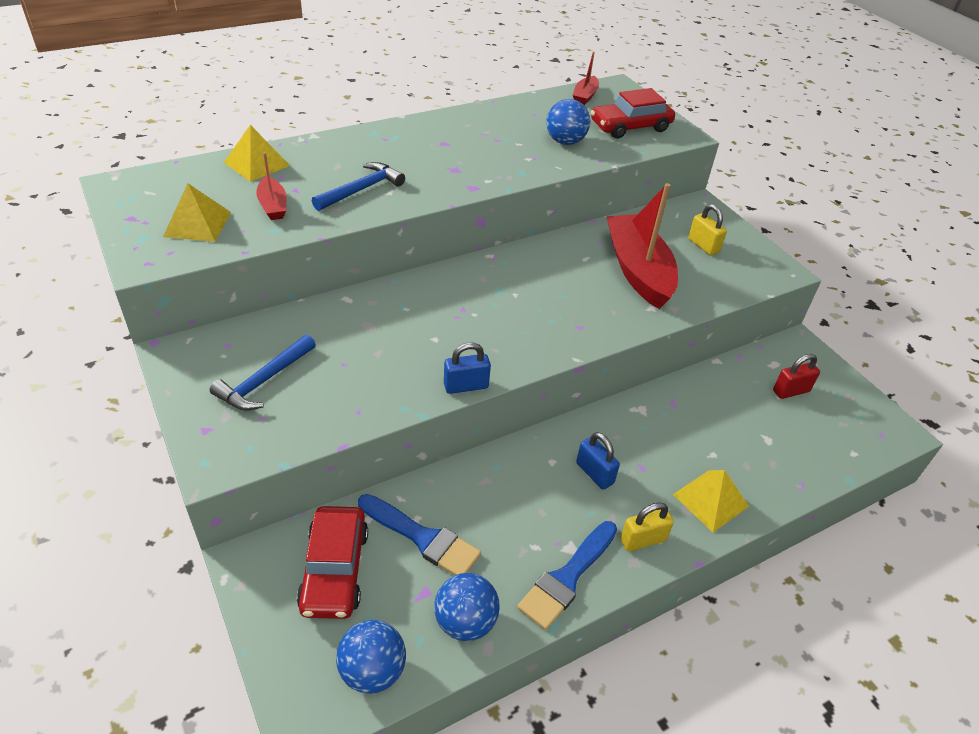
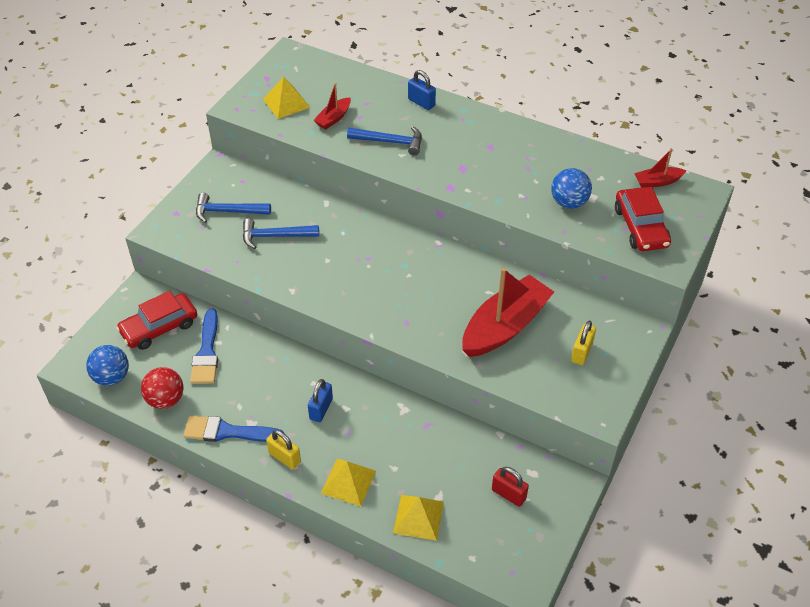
camera: 60 degrees right, 5 degrees up
(256, 164) = (368, 86): yellow pyramid -> yellow pyramid (418, 517)
(353, 361) = (275, 236): none -> blue hammer
(465, 622) = (165, 399): blue ball -> red ball
(466, 386) = (298, 295): blue padlock -> blue padlock (421, 102)
(630, 126) = (640, 227): red car -> red car turned 135 degrees counterclockwise

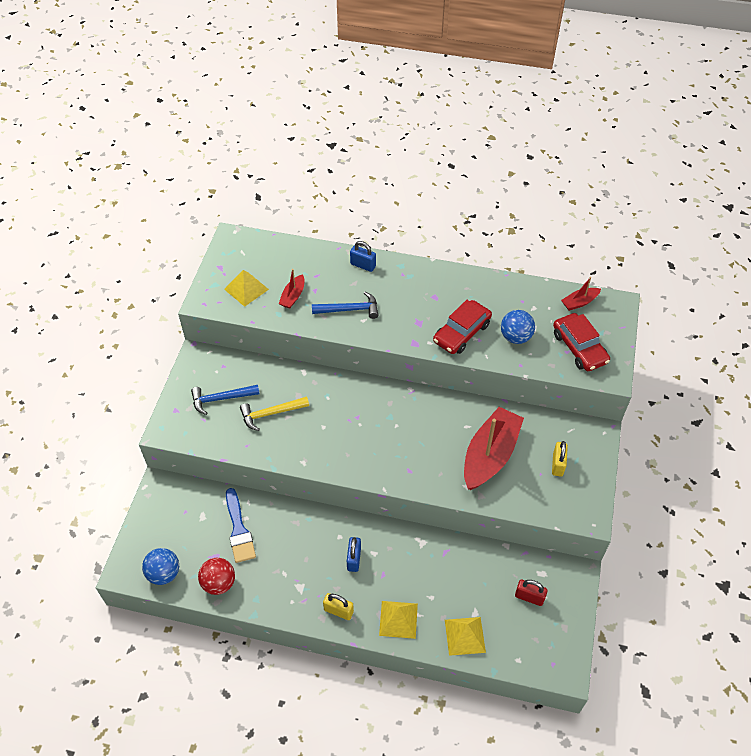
camera: 15 degrees left, 5 degrees up
(159, 327) = (189, 516): red car -> red car (461, 333)
(227, 432) = (282, 599): blue brush -> none
(275, 236) = (271, 414): blue hammer -> yellow hammer

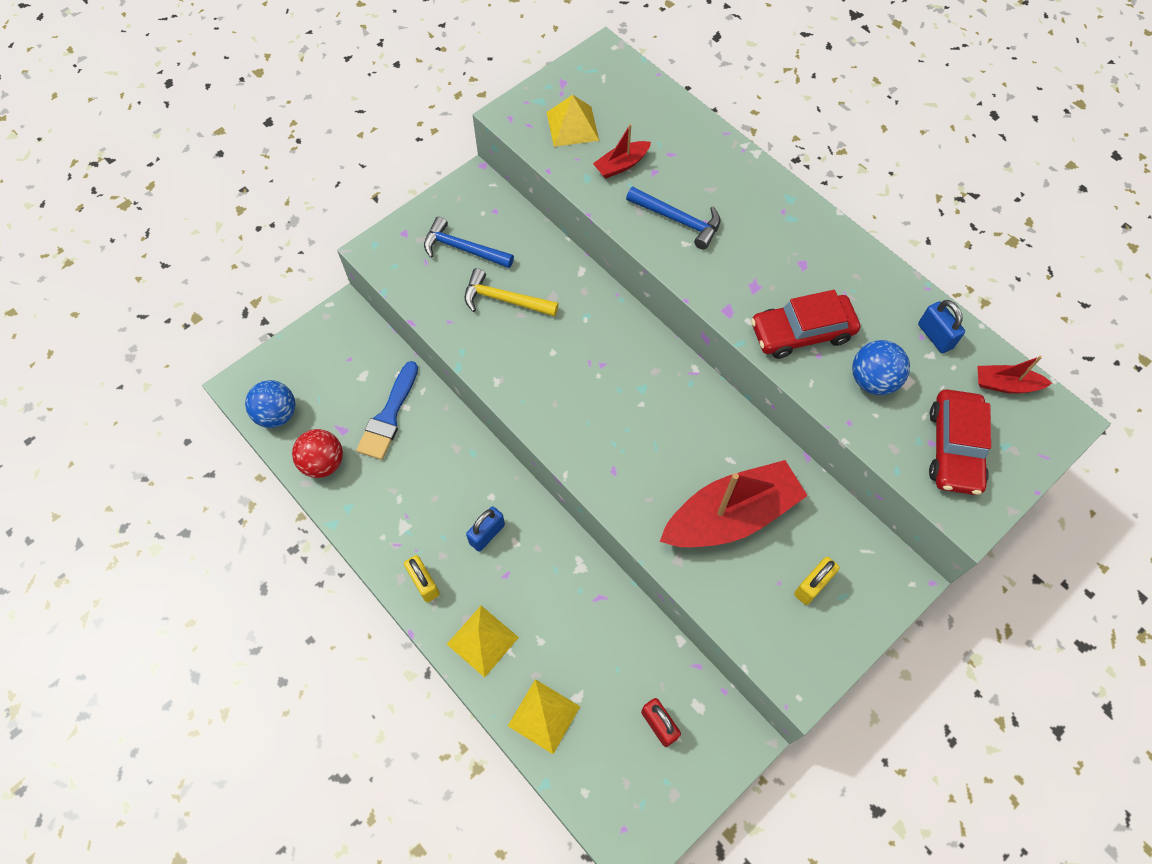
camera: 35 degrees right, 10 degrees up
(363, 265) = (740, 172): blue padlock -> blue padlock (935, 336)

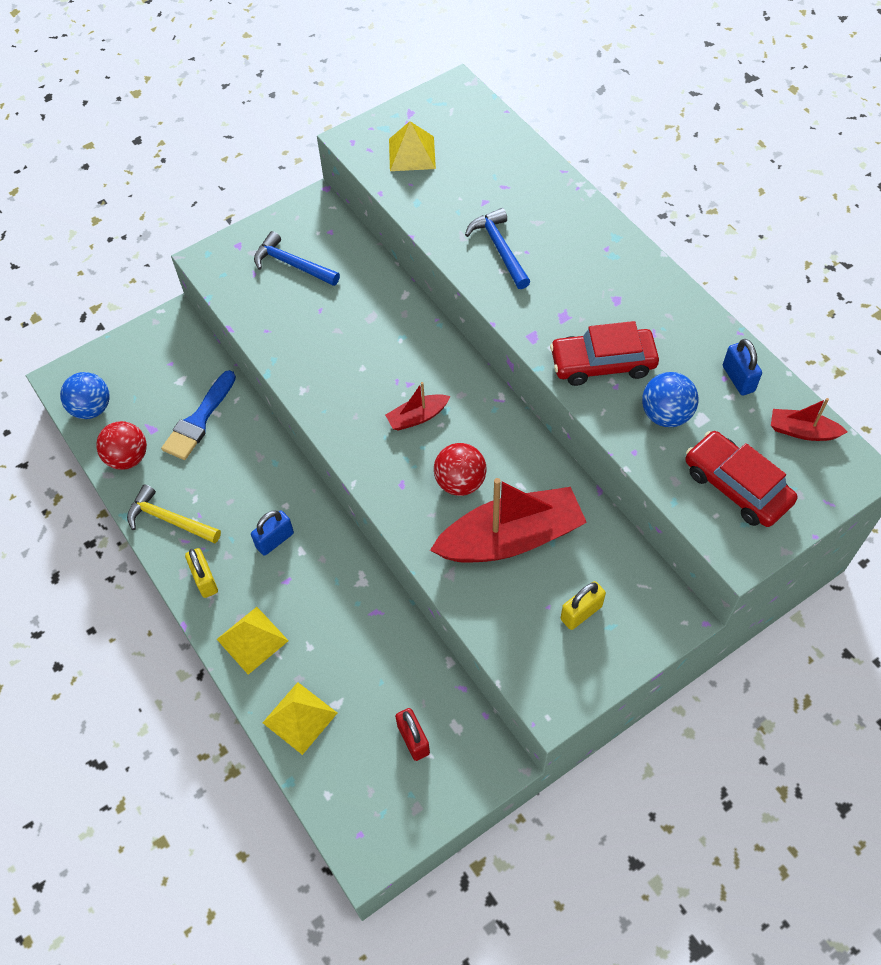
camera: 10 degrees right, 5 degrees down
(504, 300) = (324, 315): yellow hammer -> yellow hammer (169, 520)
(621, 165) = (453, 193): red boat -> red boat (417, 417)
(671, 463) = (460, 482): none -> red ball
(678, 220) = (499, 248): blue hammer -> blue hammer turned 150 degrees counterclockwise
(954, 448) = (736, 486): red car -> red car turned 120 degrees clockwise

